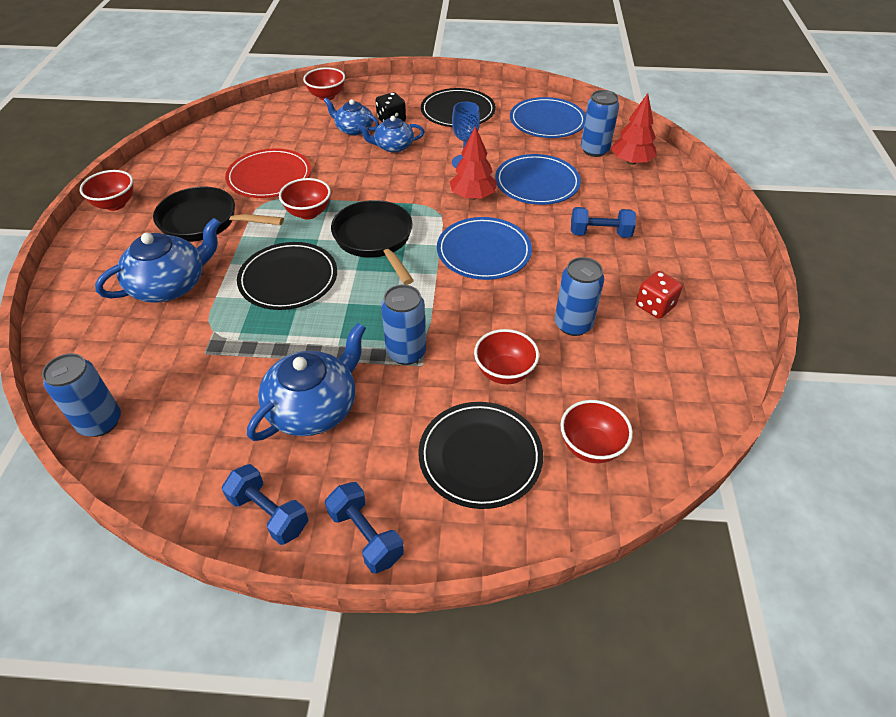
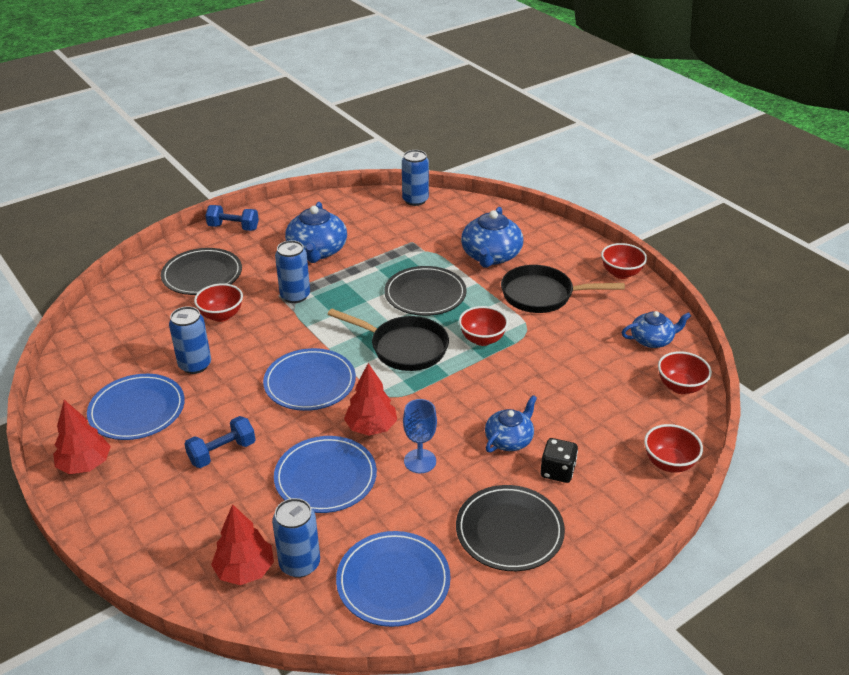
camera: 140 degrees right, 10 degrees down
(204, 222) = (542, 295): black pan -> black pan turned 150 degrees counterclockwise
(269, 177) = (560, 349): red plate -> none
(269, 513) = (288, 214): blue dumbbell -> none
(354, 129) = (574, 437): blue teapot -> blue teapot (652, 340)
(590, 447) = (139, 306): red bowl -> red bowl (680, 387)
(654, 306) = (137, 410): red dice -> blue plate
(721, 279) = (85, 464): none -> red tree

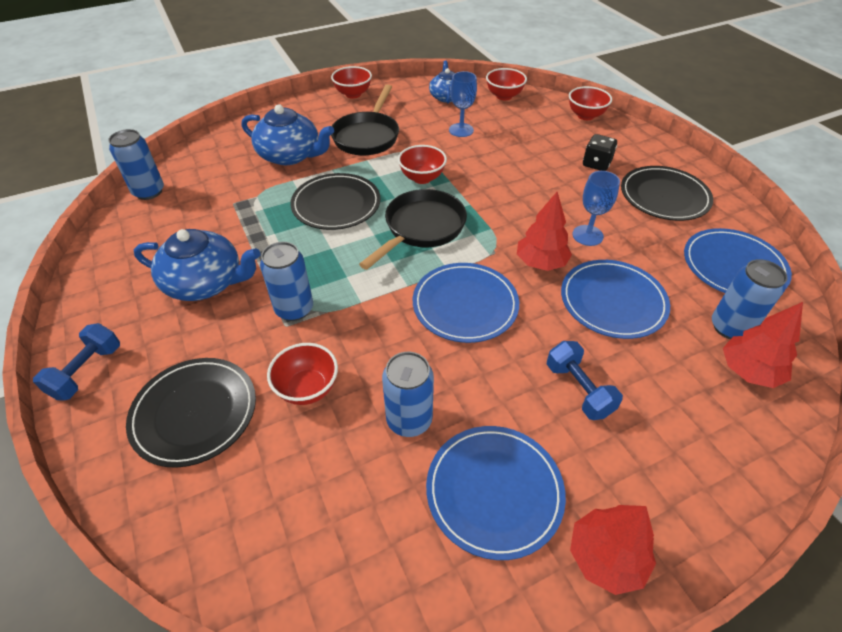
camera: 80 degrees left, 10 degrees up
(509, 439) = (559, 182): blue teapot -> none
(583, 358) = (461, 130): none -> blue goblet

